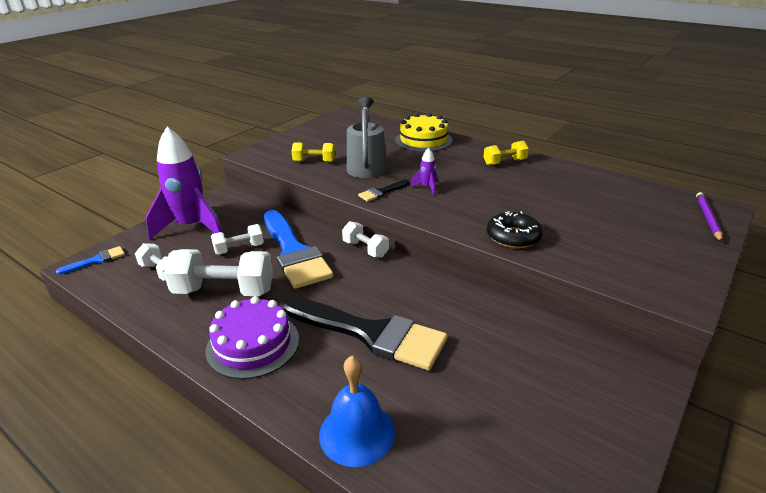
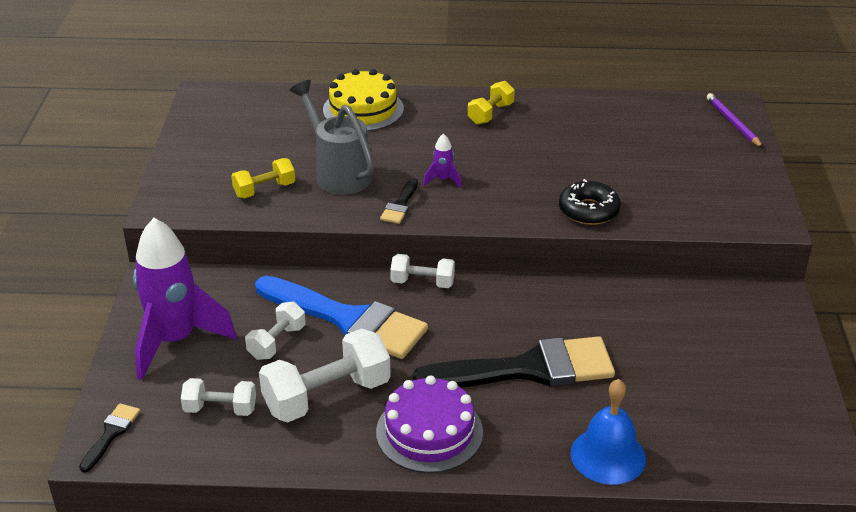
camera: 35 degrees left, 5 degrees up
(96, 260) = (111, 434): blue brush -> black brush

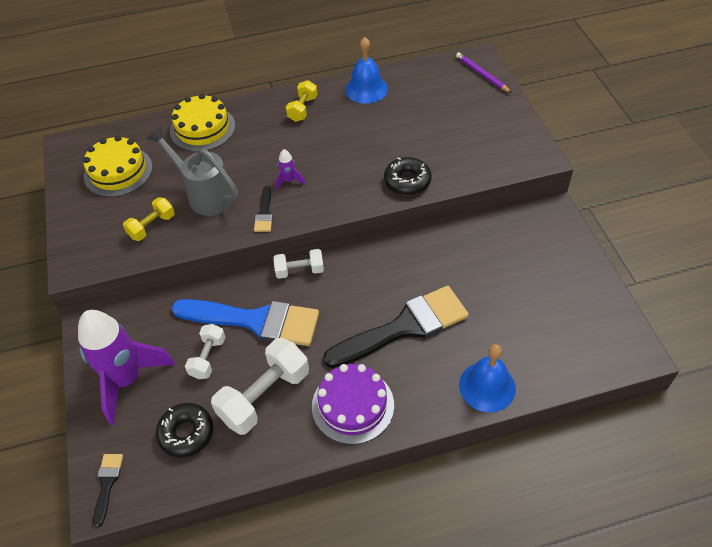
camera: 15 degrees left, 15 degrees up
(220, 409) = (186, 433): white dumbbell -> black donut
(249, 130) = (118, 171): none -> yellow cake
(577, 109) = (366, 89): none -> blue bell

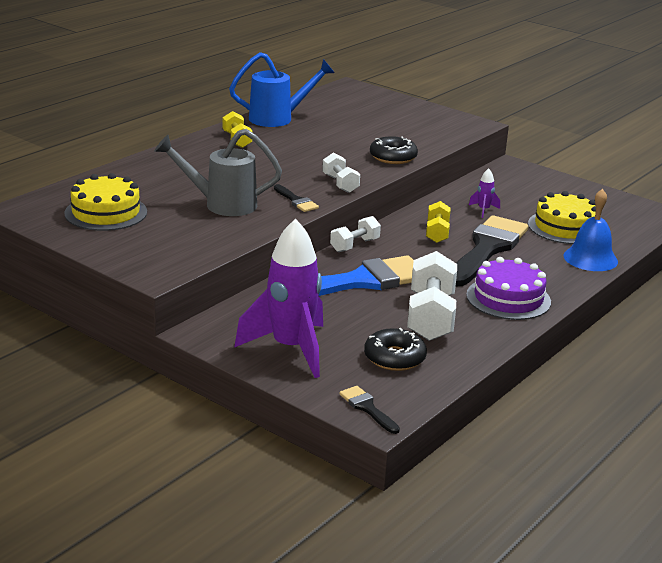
camera: 40 degrees left, 25 degrees down
(152, 226) = (198, 233): yellow dumbbell -> yellow dumbbell (437, 233)
(202, 128) = (154, 170): yellow cake -> yellow cake (565, 227)
(208, 358) = (348, 313): white dumbbell -> white dumbbell (340, 184)
(288, 181) = (289, 179): purple rocket -> purple rocket (483, 210)
(366, 89) = (278, 119): blue bell -> blue watering can
(482, 74) = (366, 93): purple pencil -> none

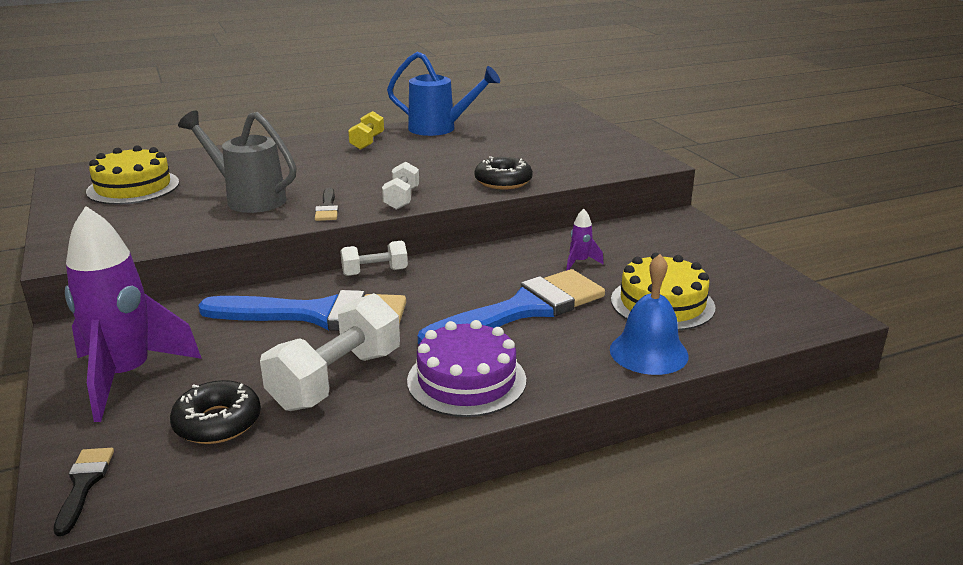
camera: 30 degrees right, 0 degrees up
(437, 233) = (488, 277): yellow dumbbell -> none
(487, 249) = (523, 309): black brush -> blue brush

